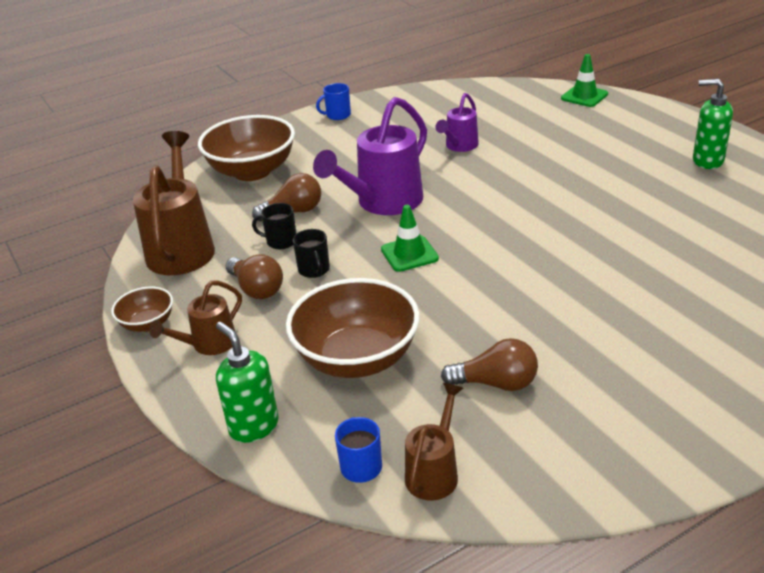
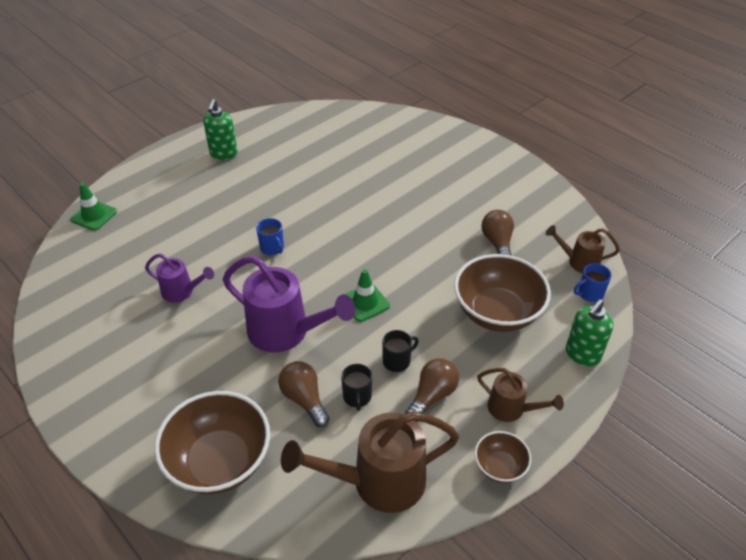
camera: 105 degrees left, 10 degrees up
(337, 115) = (88, 407): blue mug -> blue mug (272, 248)

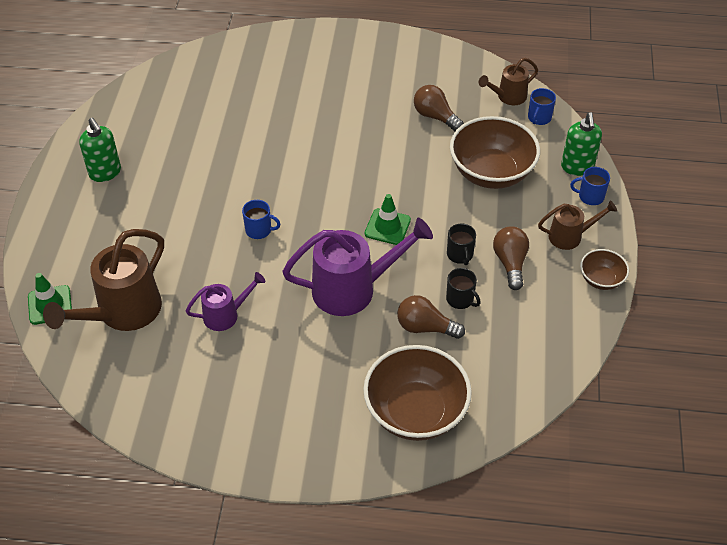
camera: 40 degrees left, 5 degrees up
(378, 482) = (537, 345): brown watering can -> brown watering can (122, 313)
(397, 361) = (460, 255): black mug -> black mug turned 150 degrees clockwise
(568, 387) = (590, 196): none -> blue mug

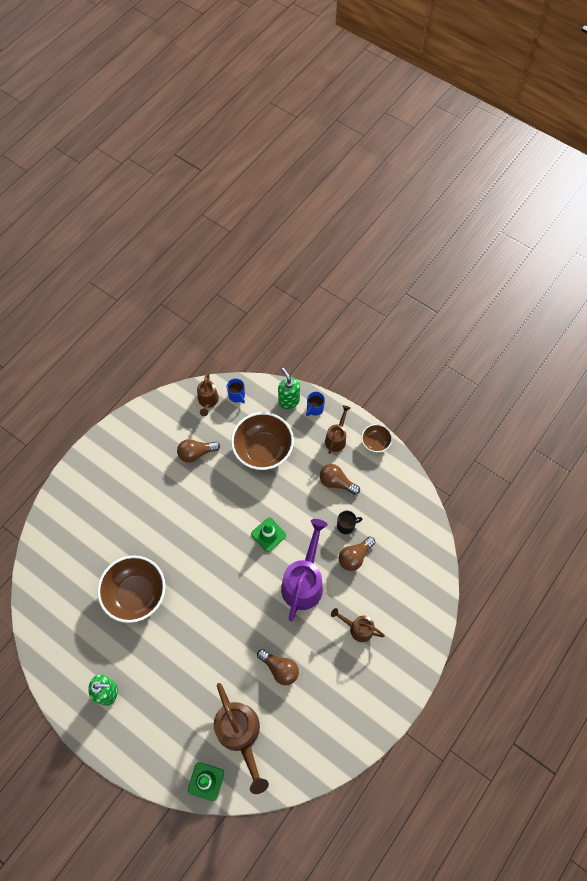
camera: 60 degrees left, 15 degrees up
(226, 315) = (280, 668): purple watering can -> brown light bulb
(259, 230) = (224, 613): blue mug -> none
(331, 374) = (357, 628): none -> brown watering can
(415, 412) = (408, 595): brown bowl -> brown bowl (136, 594)
(460, 255) = (314, 506): black mug -> none
(577, 167) = (289, 401): green soap dispenser -> green soap dispenser turned 150 degrees counterclockwise

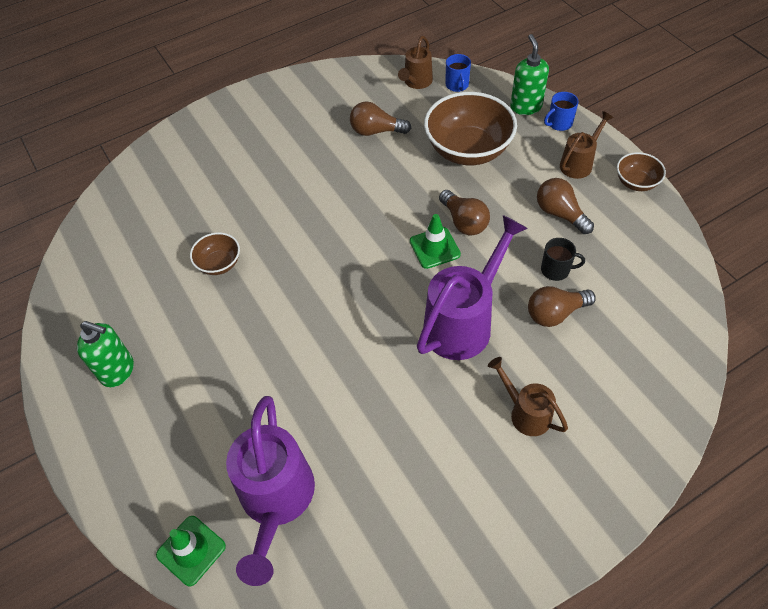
camera: 25 degrees right, 10 degrees down
(136, 594) = (219, 264): brown bowl -> brown bowl, size x0.50
(240, 734) = (276, 501): brown watering can -> purple watering can
(280, 668) = (378, 427): brown light bulb -> brown light bulb (464, 222)

